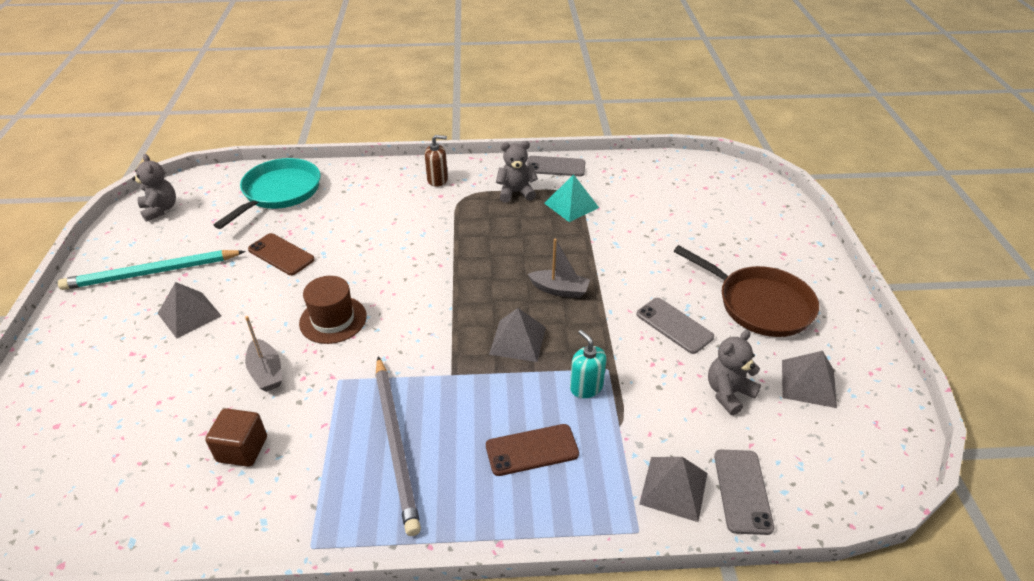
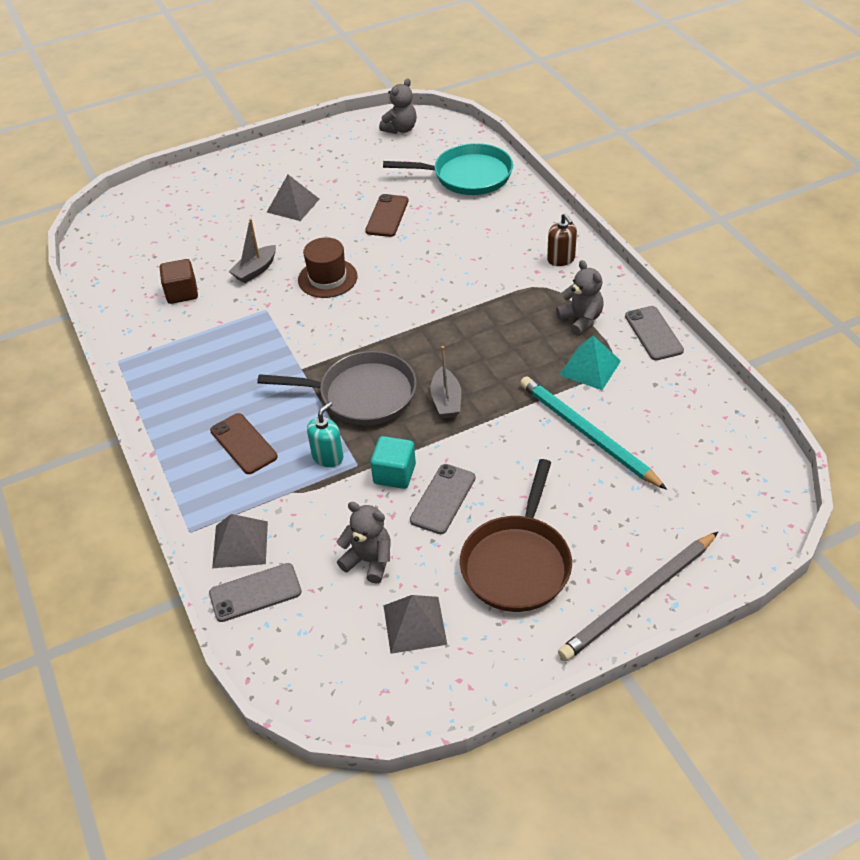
camera: 70 degrees right, 5 degrees up
(151, 273) = (326, 165): turquoise pencil -> turquoise pencil (587, 434)
(396, 444) = (218, 365): grey pencil -> grey pencil (638, 599)
(517, 340) = (362, 394): grey pyramid -> grey pan
(631, 347) = (394, 474): none -> turquoise cube

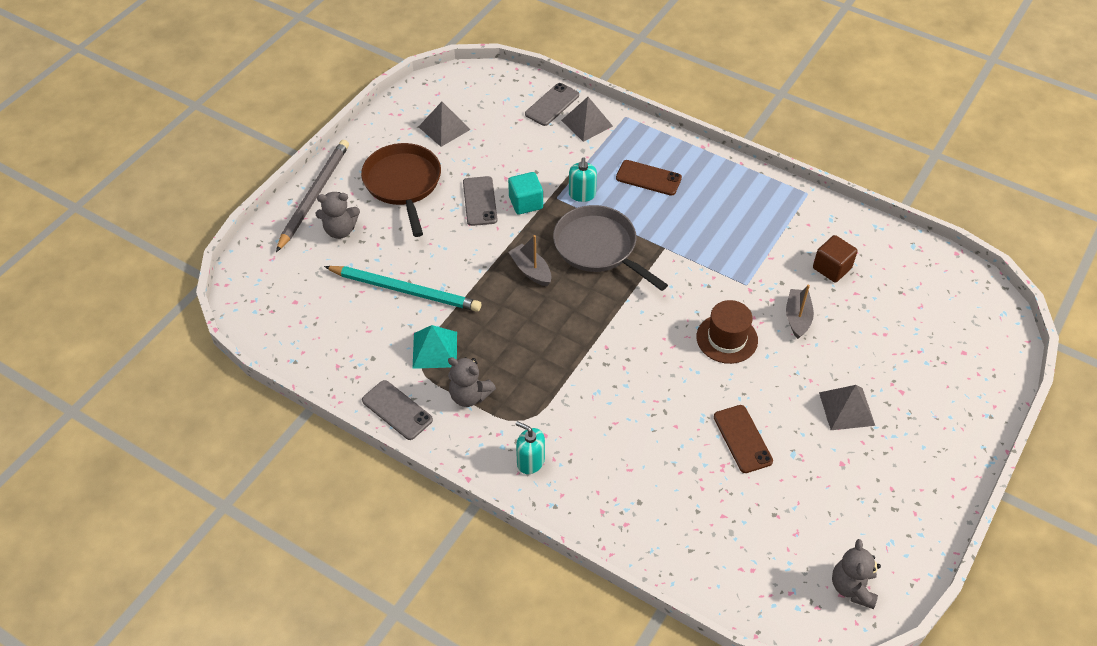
camera: 145 degrees right, 5 degrees up
(362, 394) = (598, 248): grey pan -> grey pan turned 75 degrees clockwise
(369, 561) = (498, 147): grey teddy bear -> grey teddy bear (340, 230)
(467, 176) = (710, 541): turquoise pan -> none
(561, 259) = (530, 461): brown soap dispenser -> turquoise soap dispenser

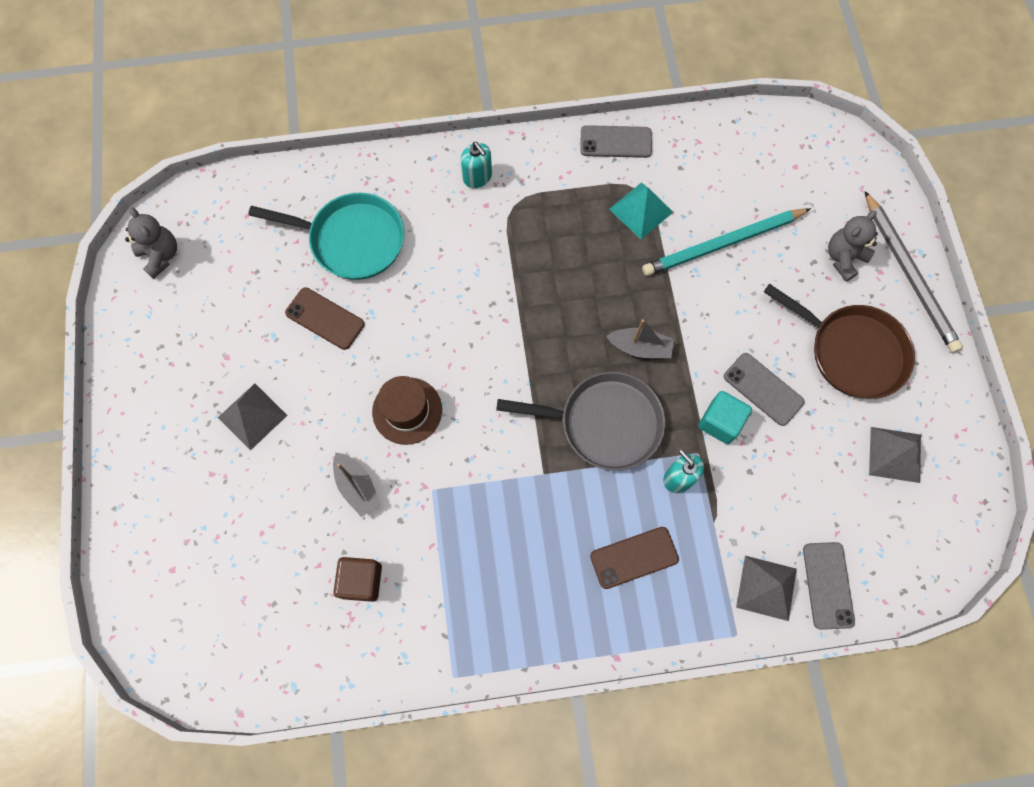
camera: 140 degrees right, 20 degrees up
(469, 396) = (574, 193): grey teddy bear -> none
(530, 461) = (477, 177): turquoise soap dispenser -> turquoise soap dispenser turned 60 degrees clockwise
(675, 484) = (352, 240): none -> turquoise pan

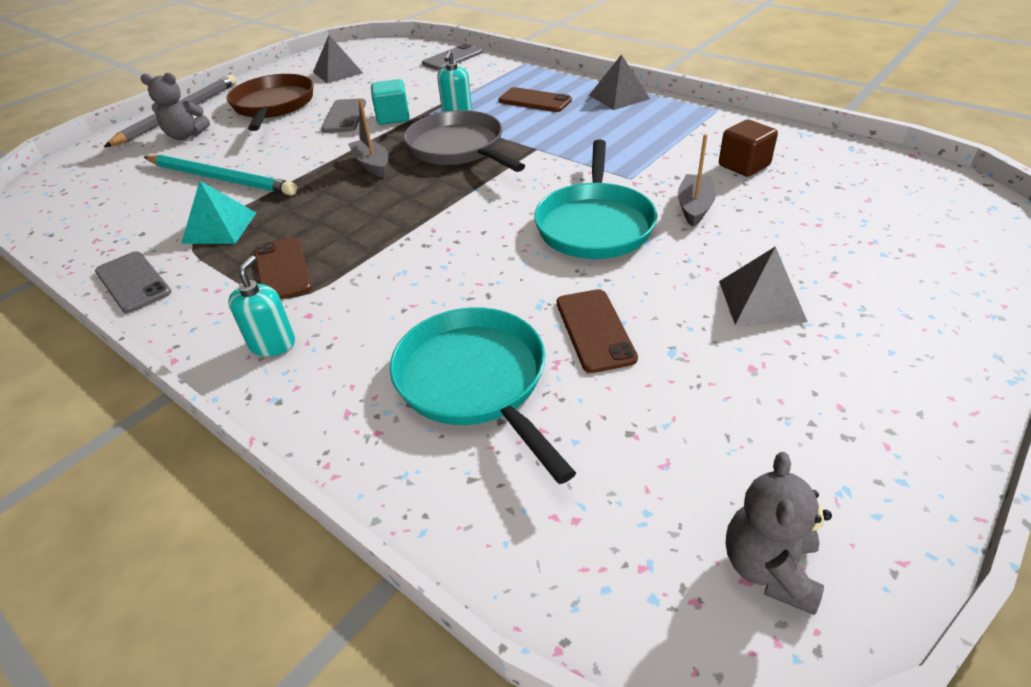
camera: 130 degrees left, 30 degrees down
(407, 410) = (594, 224): brown hat -> turquoise pan
(548, 217) = (282, 269): none -> brown phone
(766, 588) = (482, 68): grey pyramid -> grey pyramid (619, 97)

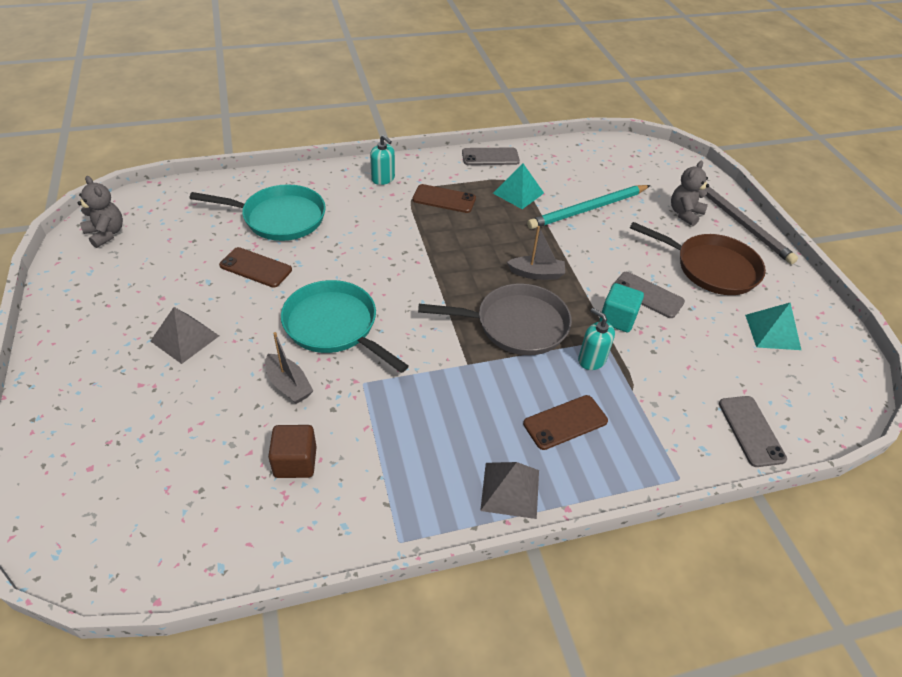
camera: 120 degrees right, 5 degrees up
(337, 72) = (772, 332): grey pyramid -> turquoise pyramid

